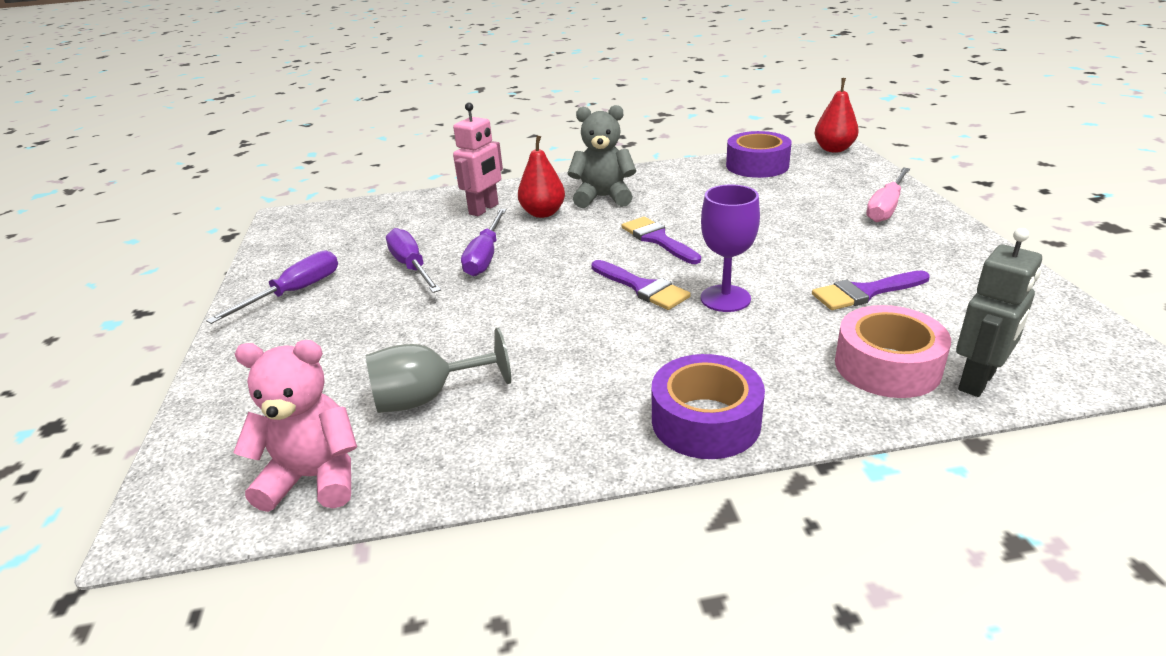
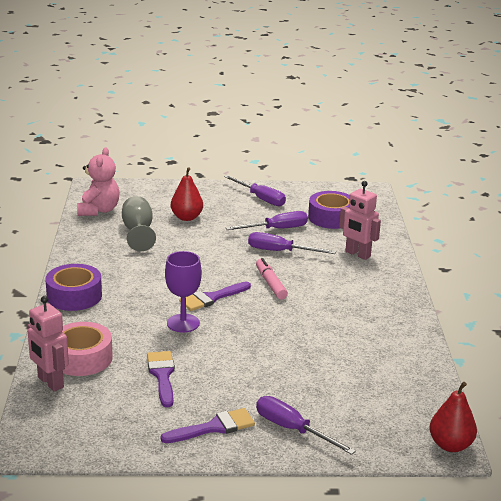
camera: 95 degrees right, 5 degrees down
(543, 213) = (341, 275): red pear -> red pear (186, 217)
(583, 252) = (270, 284): none -> pink marker
(603, 197) = (363, 301): grey teddy bear -> none
(658, 239) = (277, 313): purple brush -> purple brush (214, 427)
(757, 165) = (414, 387): purple tape -> purple tape (331, 218)
(886, 207) = (292, 429): pink screwdriver -> purple screwdriver
(978, 381) = (50, 382): grey robot -> pink robot

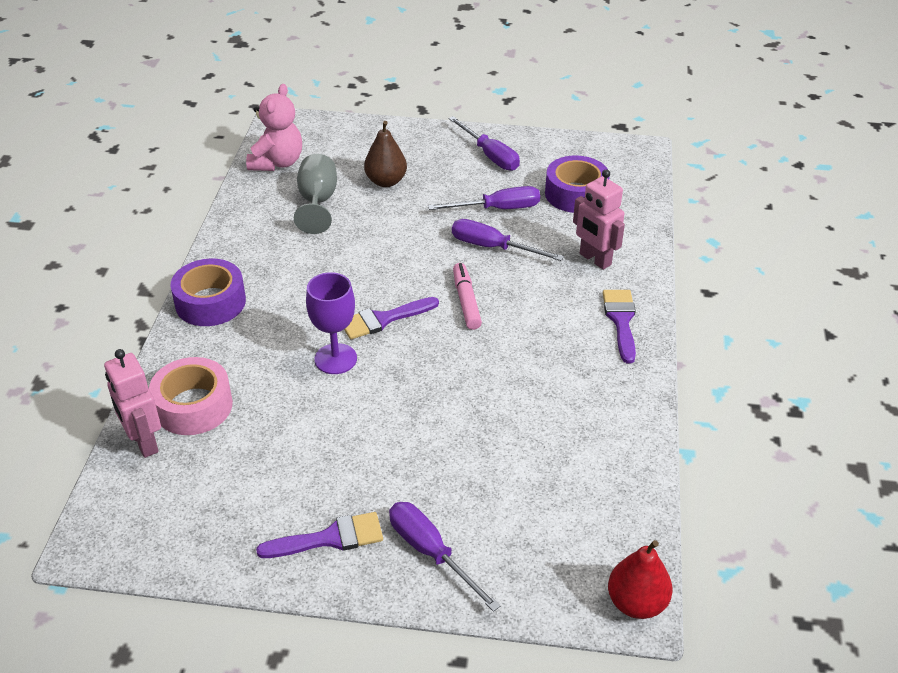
camera: 10 degrees right, 15 degrees up
(162, 375) = (286, 444): purple brush -> purple brush (621, 321)
(186, 217) = (386, 181): red pear -> brown pear

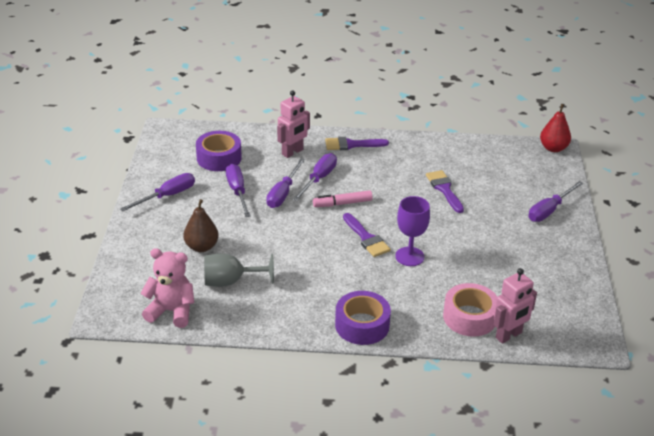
camera: 95 degrees left, 5 degrees down
(330, 538) = (554, 246): purple brush -> purple brush (444, 189)
(527, 282) = (319, 179): none -> purple screwdriver

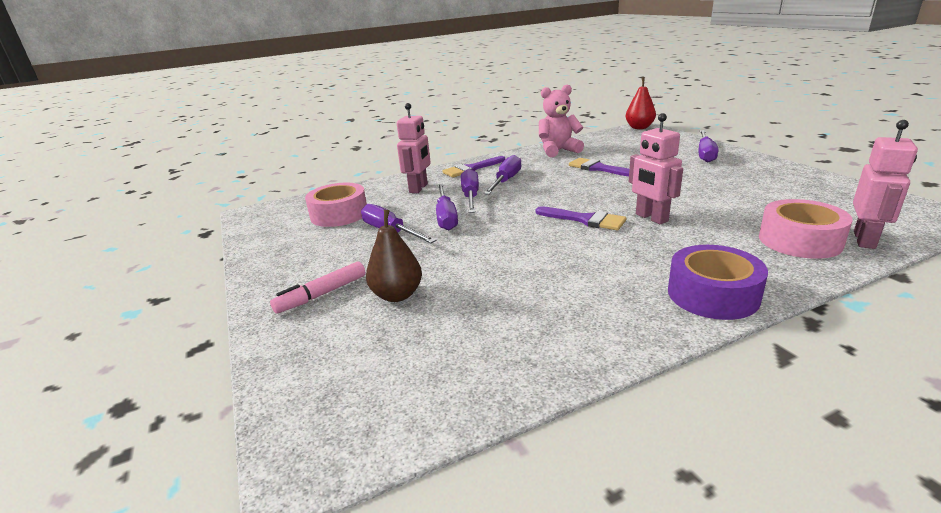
camera: 25 degrees left, 10 degrees down
(167, 196) = (300, 263): purple screwdriver -> purple screwdriver (506, 181)
(171, 311) = (430, 395): pink teddy bear -> pink teddy bear (558, 151)
(219, 158) = (339, 214): purple tape -> pink tape
(230, 281) = (481, 317): grey goblet -> none
(342, 203) = (520, 204): pink marker -> pink marker (322, 294)
(409, 256) = (651, 218): purple goblet -> pink robot

